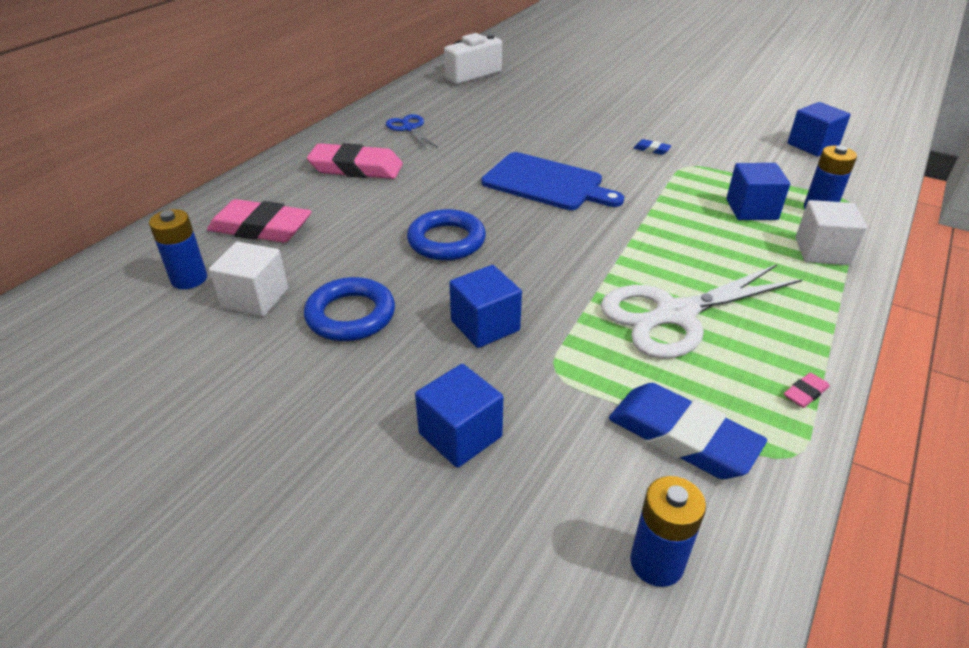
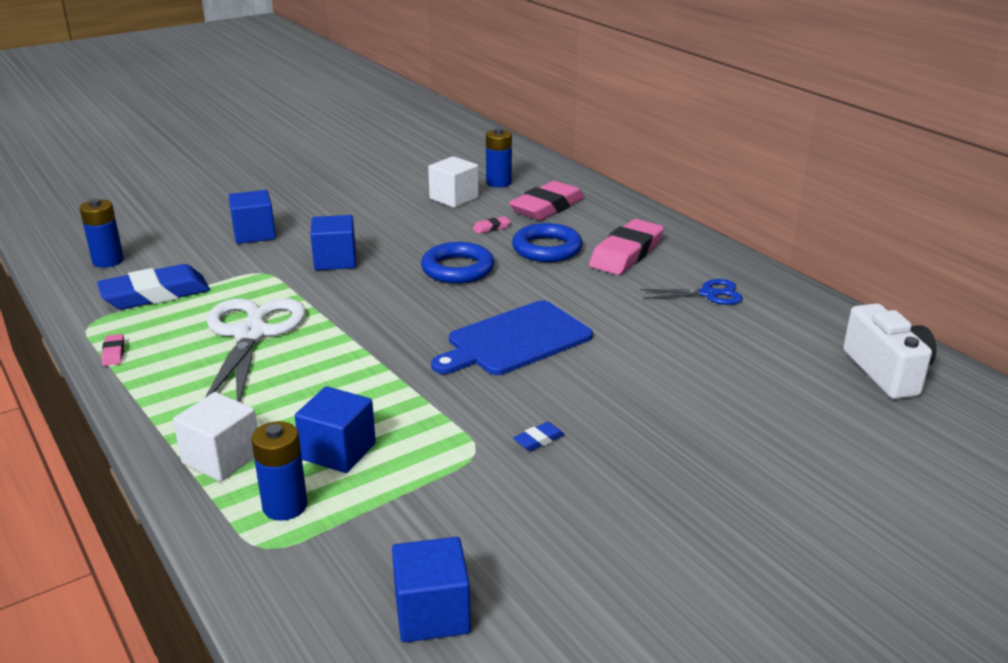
camera: 115 degrees right, 10 degrees down
(335, 248) = (491, 228): none -> pink eraser
(351, 315) = (400, 222): blue ring -> blue ring (547, 249)

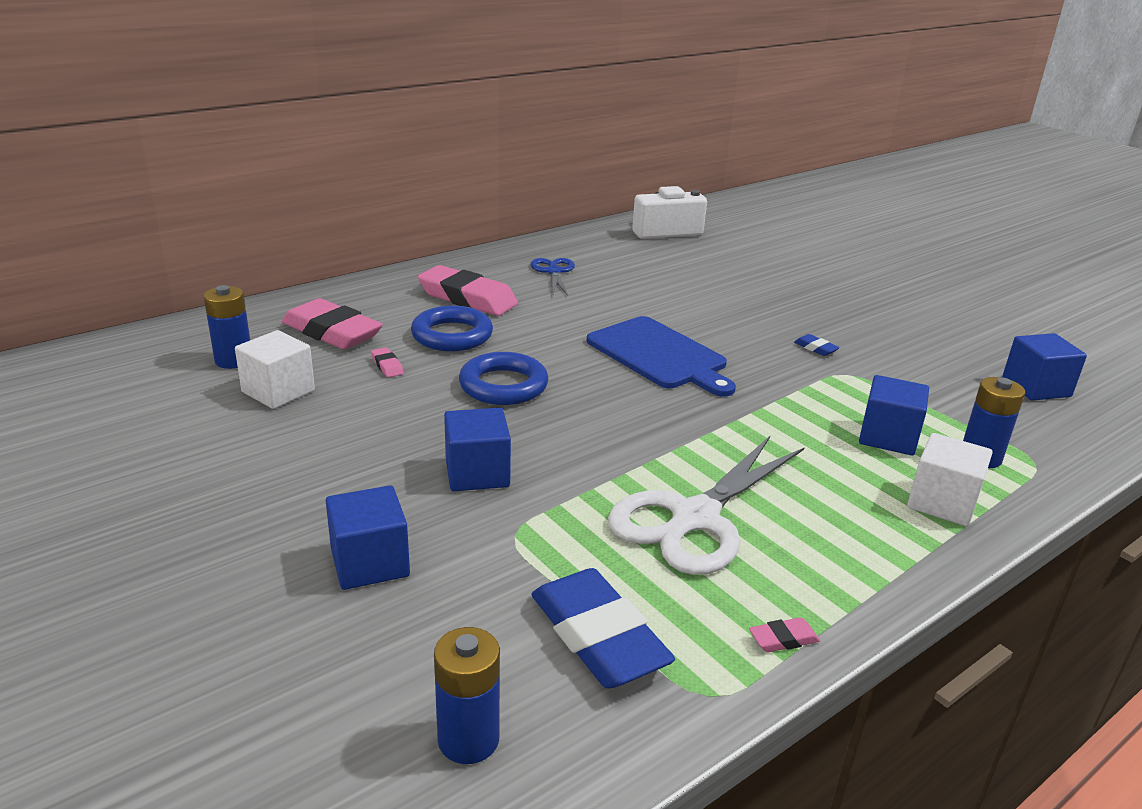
camera: 95 degrees left, 0 degrees up
(251, 334) = (694, 519): white scissors -> white scissors turned 45 degrees counterclockwise

